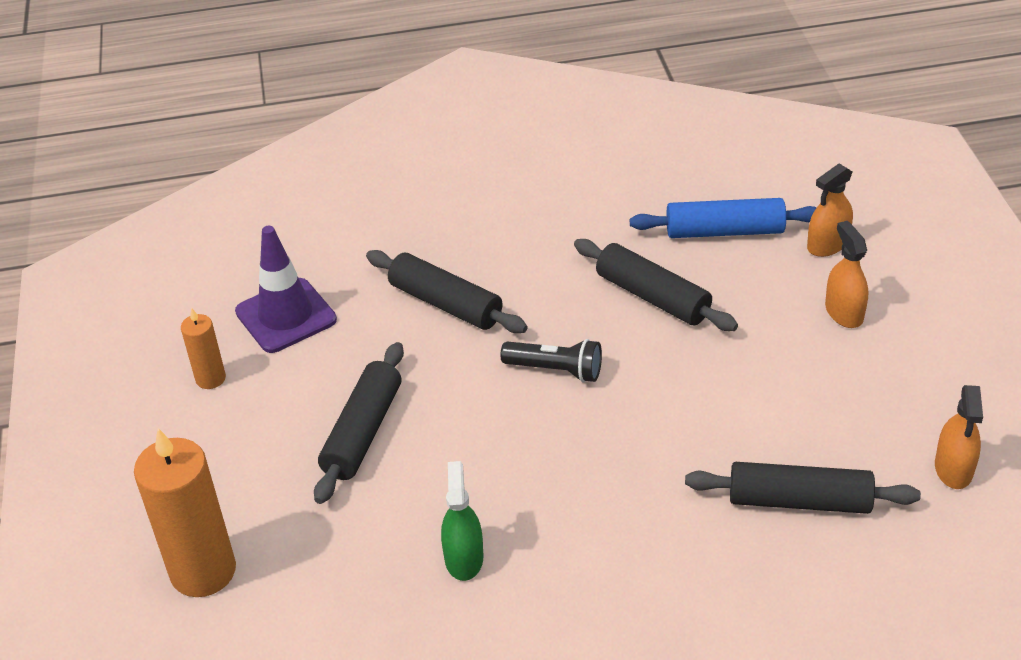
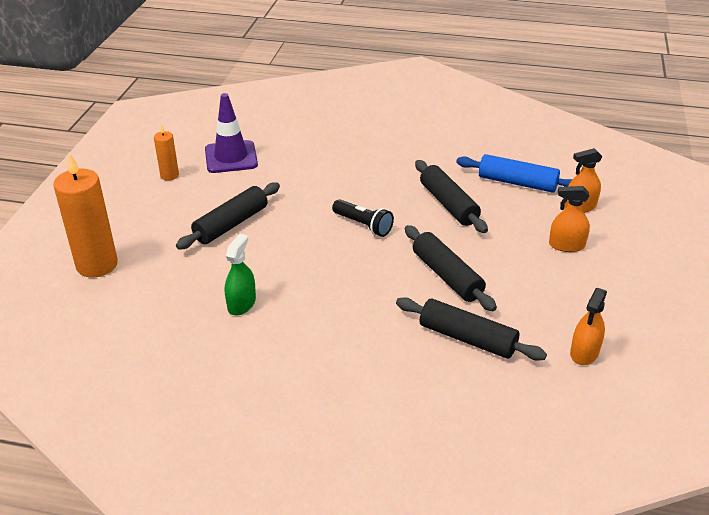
camera: 20 degrees right, 5 degrees down
(446, 303) = (323, 175): black rolling pin -> black rolling pin (447, 276)
(844, 312) = (566, 245): orange spray bottle -> orange spray bottle turned 90 degrees counterclockwise

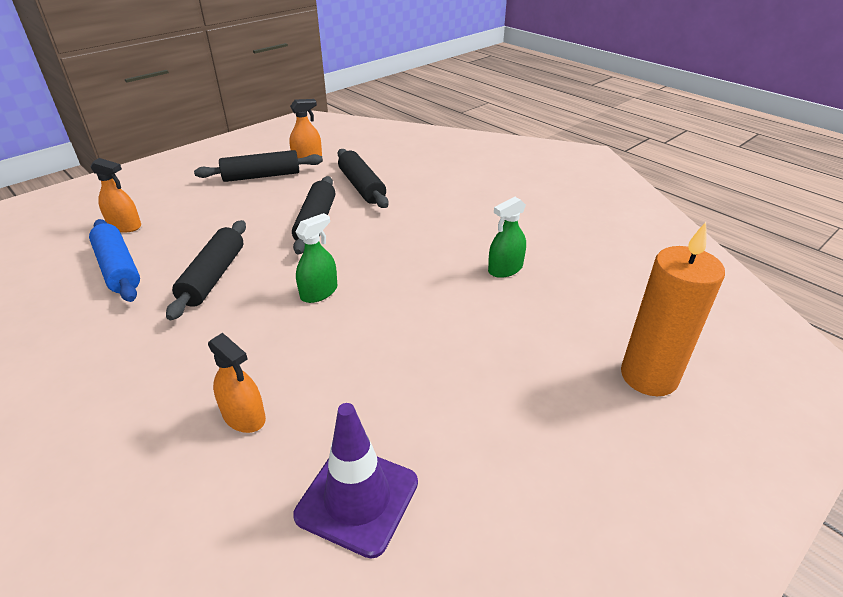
camera: 145 degrees left, 0 degrees up
(169, 175) = (485, 508): orange candle -> none
(231, 224) = (454, 359): black rolling pin -> black rolling pin (262, 176)
(363, 225) = (319, 292): black flashlight -> green spray bottle
(566, 245) = (197, 206): orange spray bottle -> orange spray bottle (244, 416)

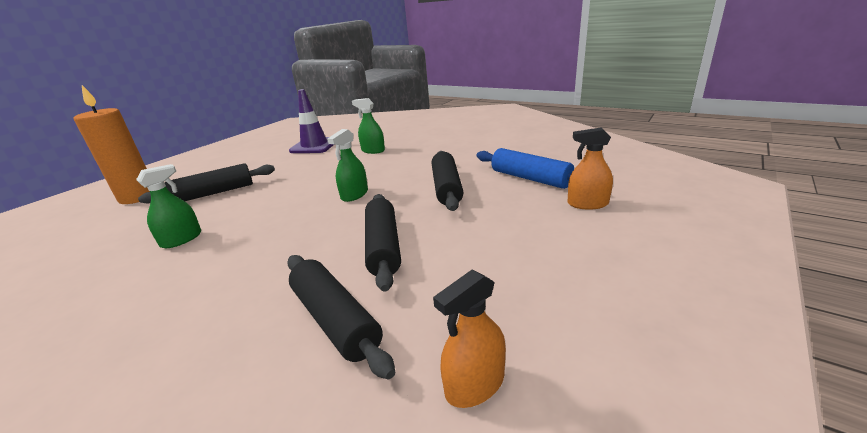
camera: 170 degrees right, 10 degrees down
(244, 416) = (373, 150): orange spray bottle -> green spray bottle
(262, 176) = (519, 307): black rolling pin -> black rolling pin (214, 193)

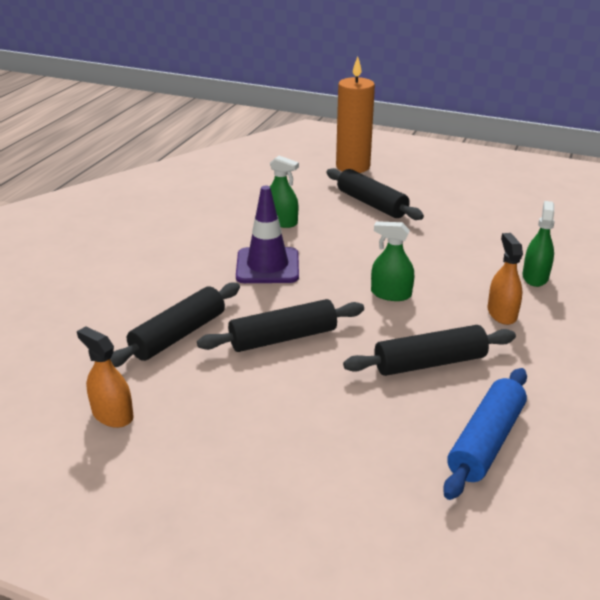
camera: 75 degrees right, 5 degrees up
(314, 146) = (531, 224): purple traffic cone -> purple traffic cone (267, 266)
(587, 204) = (414, 499): orange spray bottle -> orange spray bottle (502, 313)

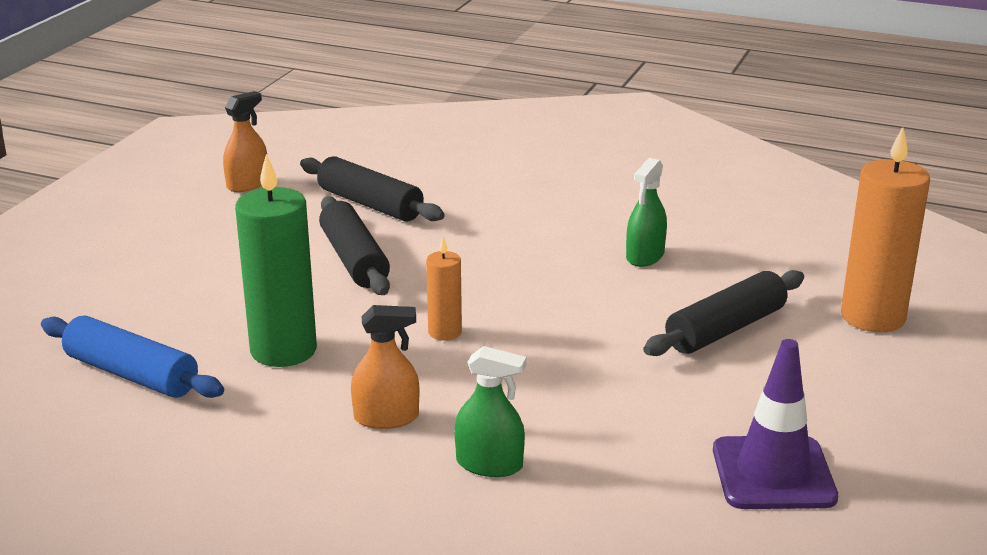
camera: 90 degrees right, 5 degrees down
(267, 266) = (518, 248): purple traffic cone -> purple traffic cone (773, 473)
(391, 294) = (445, 332): green spray bottle -> orange candle
(430, 363) = (283, 350): black rolling pin -> green candle

